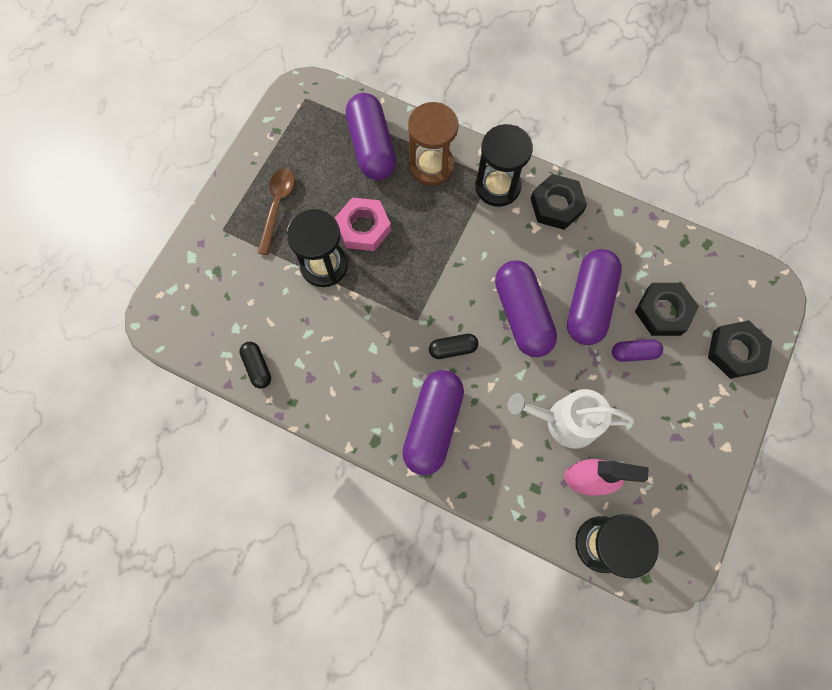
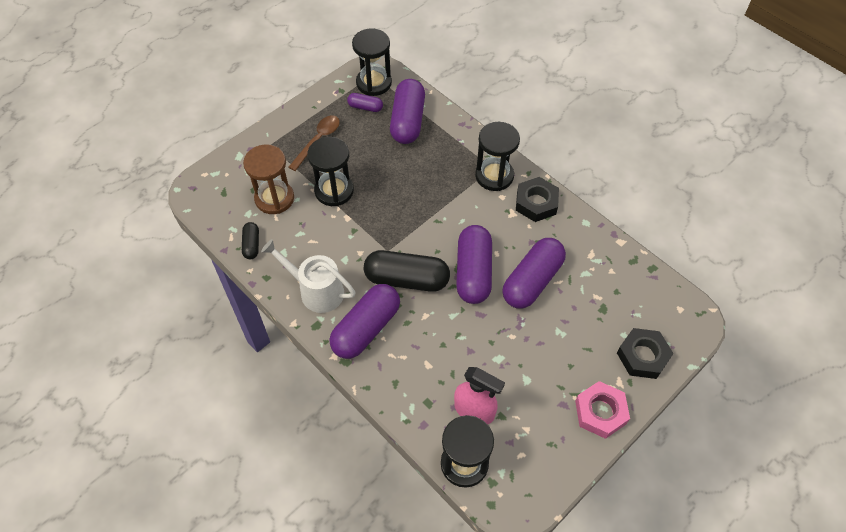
camera: 20 degrees right, 15 degrees down
(311, 108) = (374, 83): none -> black hourglass
(363, 228) = (376, 174): pink nut -> pink nut (600, 412)
(431, 165) = (448, 146): brown hourglass -> brown hourglass (274, 198)
(453, 349) = (407, 279): black capsule -> black capsule, size x2.04
(565, 421) = (474, 361): white watering can -> white watering can (316, 291)
(634, 353) = (554, 329): purple capsule -> purple capsule (365, 107)
(663, 312) = (592, 306): black nut -> none

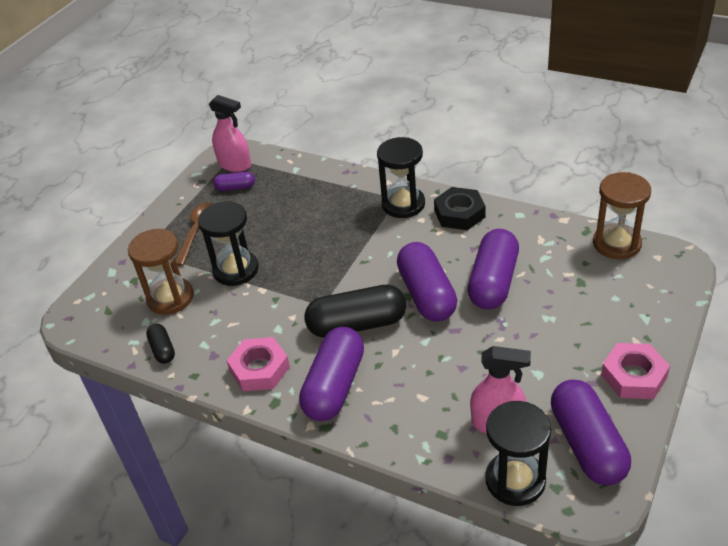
camera: 15 degrees left, 15 degrees down
(316, 291) = (259, 369): white watering can -> pink nut
(374, 83) = (235, 165): black hourglass -> pink spray bottle
(407, 121) = (287, 186): purple capsule -> purple capsule (587, 444)
(643, 356) = (646, 310): black nut -> none
(652, 283) = (616, 244): none -> brown hourglass

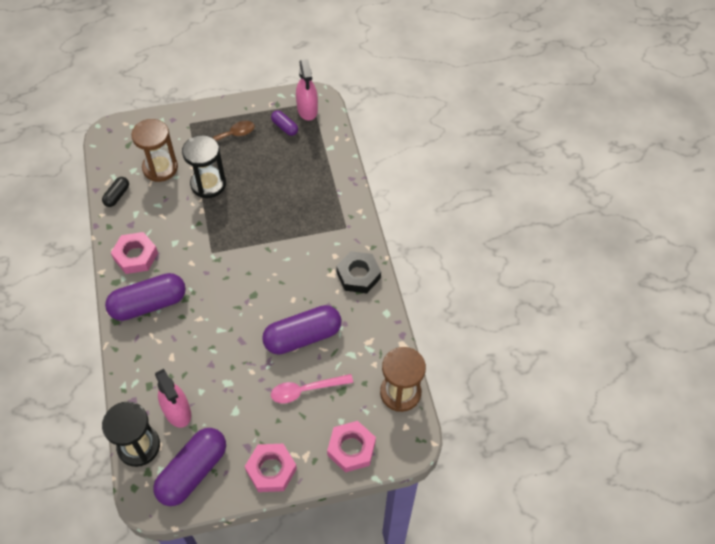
camera: 45 degrees right, 15 degrees up
(357, 324) = (207, 283): black capsule -> none
(403, 204) = (342, 235): black hourglass -> none
(426, 294) = (262, 305): purple capsule -> none
(558, 307) = (306, 390): none -> pink spoon
(653, 304) = (351, 448): none -> pink nut

